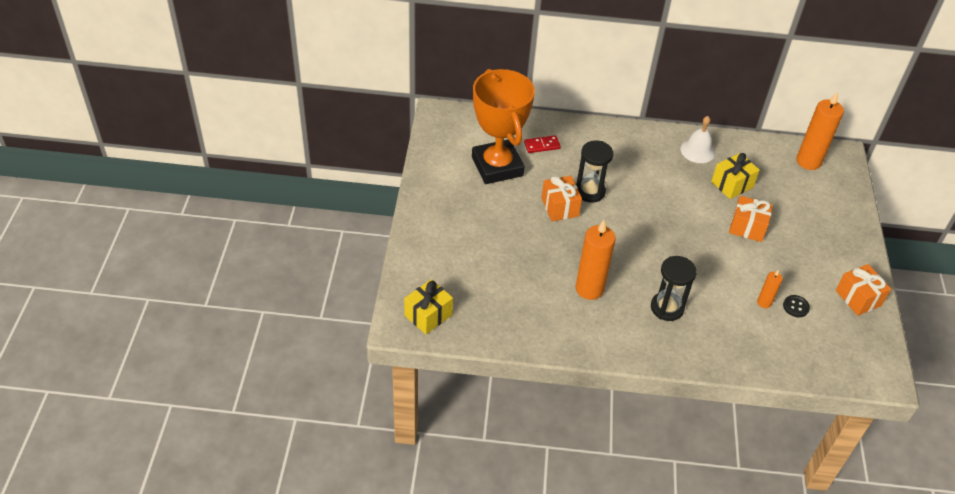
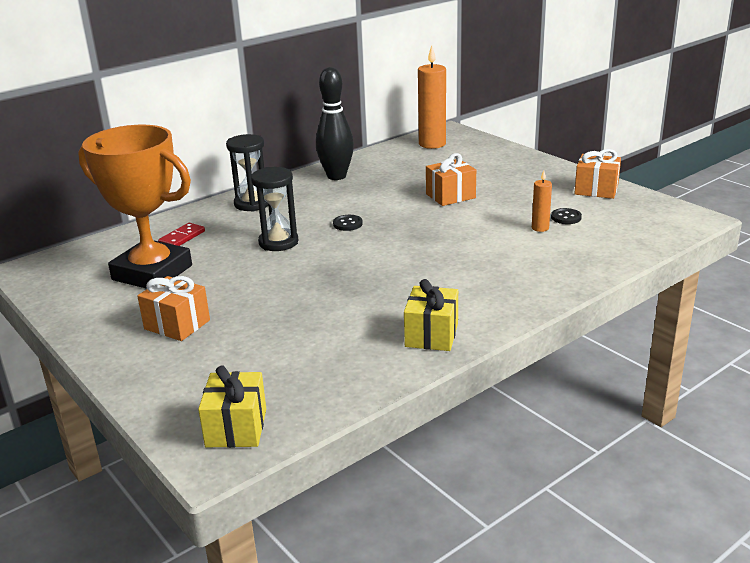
camera: 40 degrees left, 20 degrees down
(559, 207) = (264, 266): orange gift -> orange gift (177, 324)
(589, 289) = (383, 302): orange candle -> none
(648, 205) = (347, 224): none -> black button
(667, 308) = (472, 274): black hourglass -> black hourglass (252, 204)
(697, 151) = (336, 176): white bell -> black bowling pin
(732, 184) = (397, 180): yellow gift -> yellow gift (431, 335)

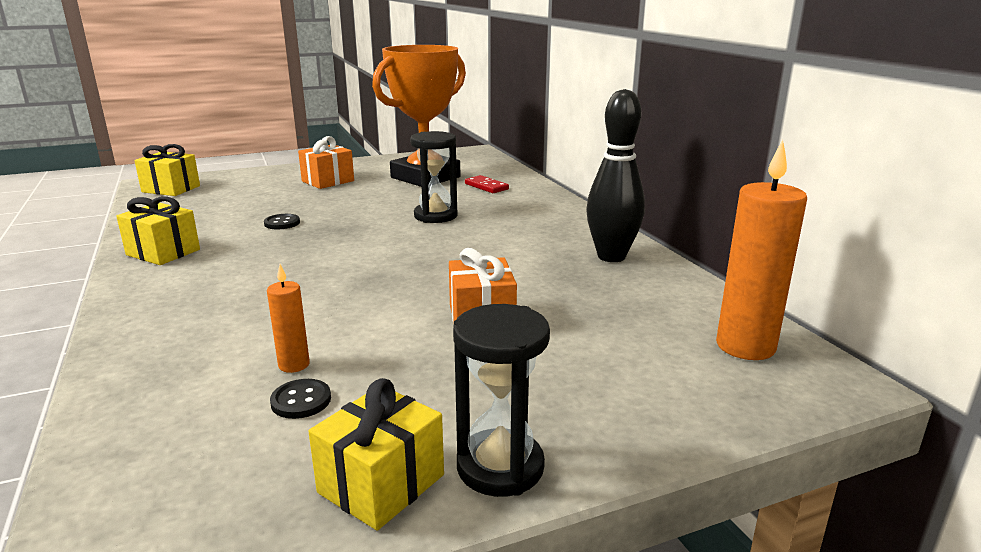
camera: 105 degrees right, 5 degrees down
(252, 204) = (548, 212): black hourglass -> black hourglass (500, 467)
(347, 224) = (449, 247): black button -> black button (282, 223)
(596, 190) = (381, 484): orange gift -> yellow gift

